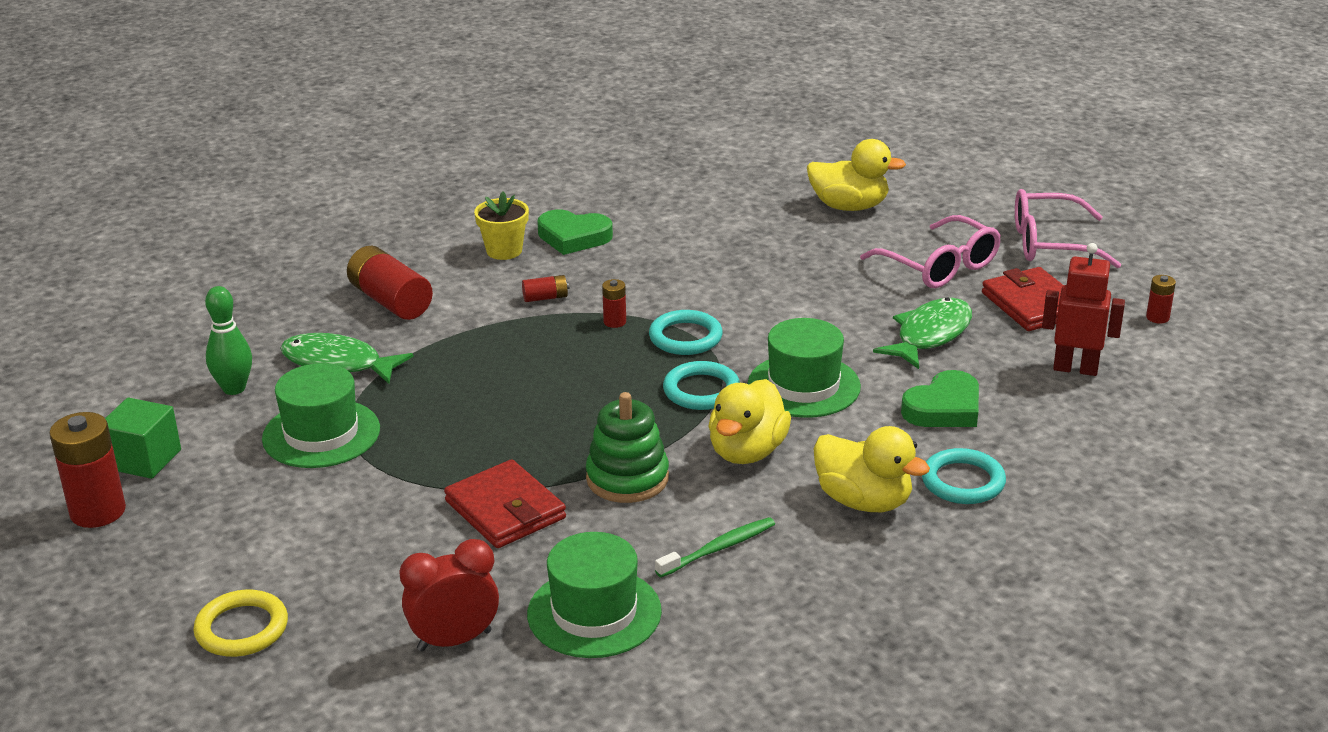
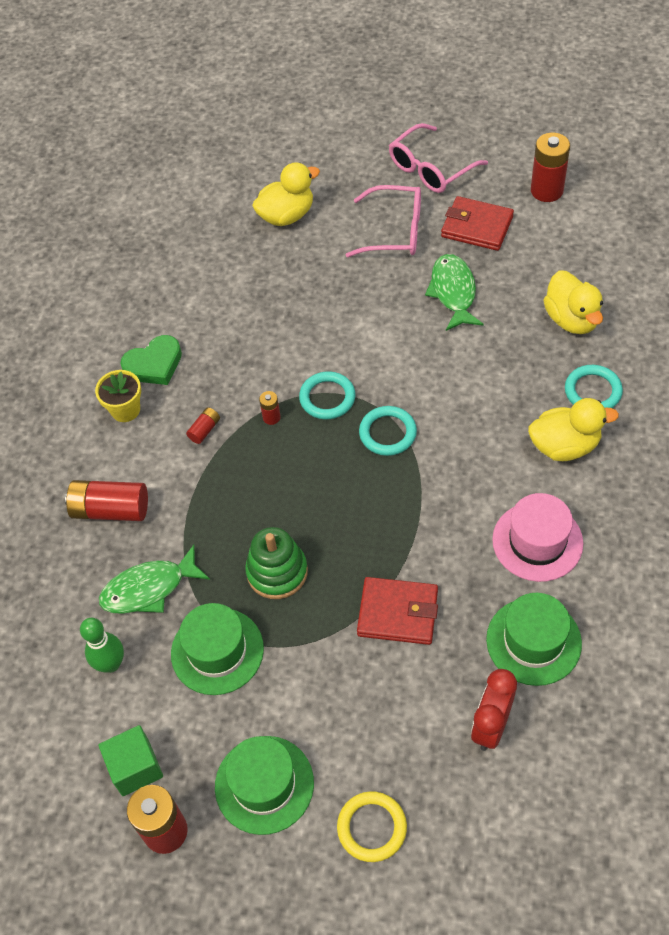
camera: 40 degrees left, 25 degrees up
(627, 478) = (431, 533): green stacking toy -> green stacking toy (277, 572)
(718, 548) = (537, 541): green toothbrush -> pink hat
(747, 452) = (467, 459): yellow duck -> yellow duck (571, 319)
(804, 386) = (436, 385): green hat -> green hat (264, 784)
(944, 408) = (524, 344): green heart -> none
(1075, 368) = (551, 262): red robot -> none
(1157, 317) = (546, 190): red battery -> red battery, size x2.04

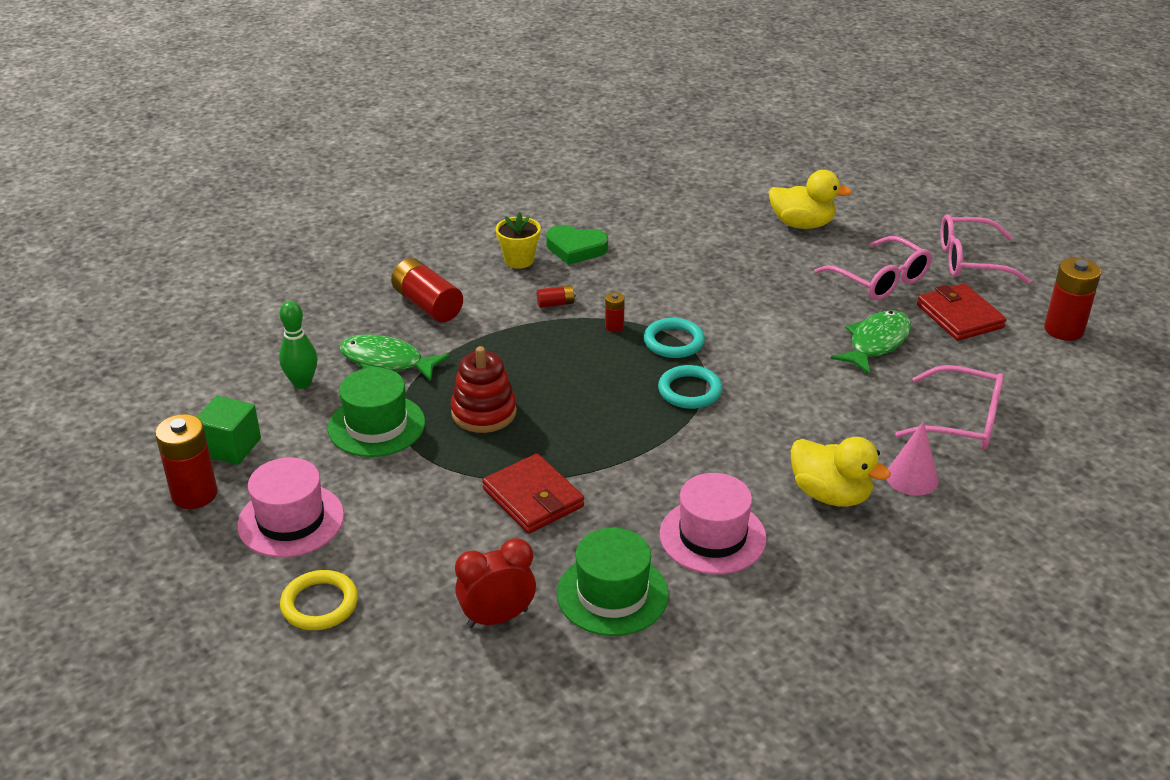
camera: 40 degrees right, 20 degrees down
(264, 784) = (291, 520): green hat -> pink hat
(277, 572) = (484, 412): green stacking toy -> red stacking toy
(571, 319) = (962, 421): yellow duck -> pink glasses
(593, 391) = (912, 478): turquoise ring -> pink cone

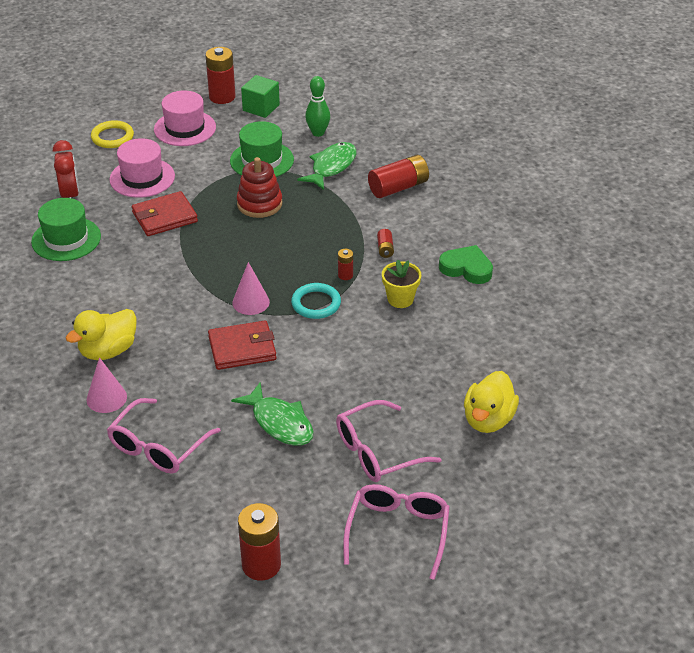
camera: 100 degrees right, 5 degrees up
(519, 260) = (453, 236): yellow flower pot -> yellow flower pot (400, 299)
(575, 249) = (466, 268): green heart -> green heart turned 90 degrees clockwise
(689, 391) = (251, 302): turquoise ring -> pink cone
(712, 536) = (94, 287): pink hat -> pink hat (142, 178)
(959, 316) = (304, 492): red wallet -> red wallet (242, 348)

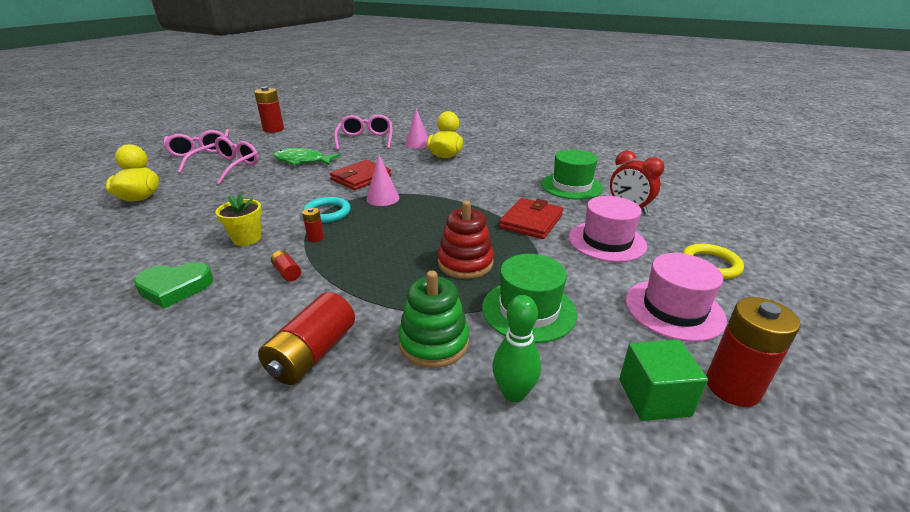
camera: 145 degrees right, 10 degrees down
(331, 166) = (434, 342): green fish -> green stacking toy

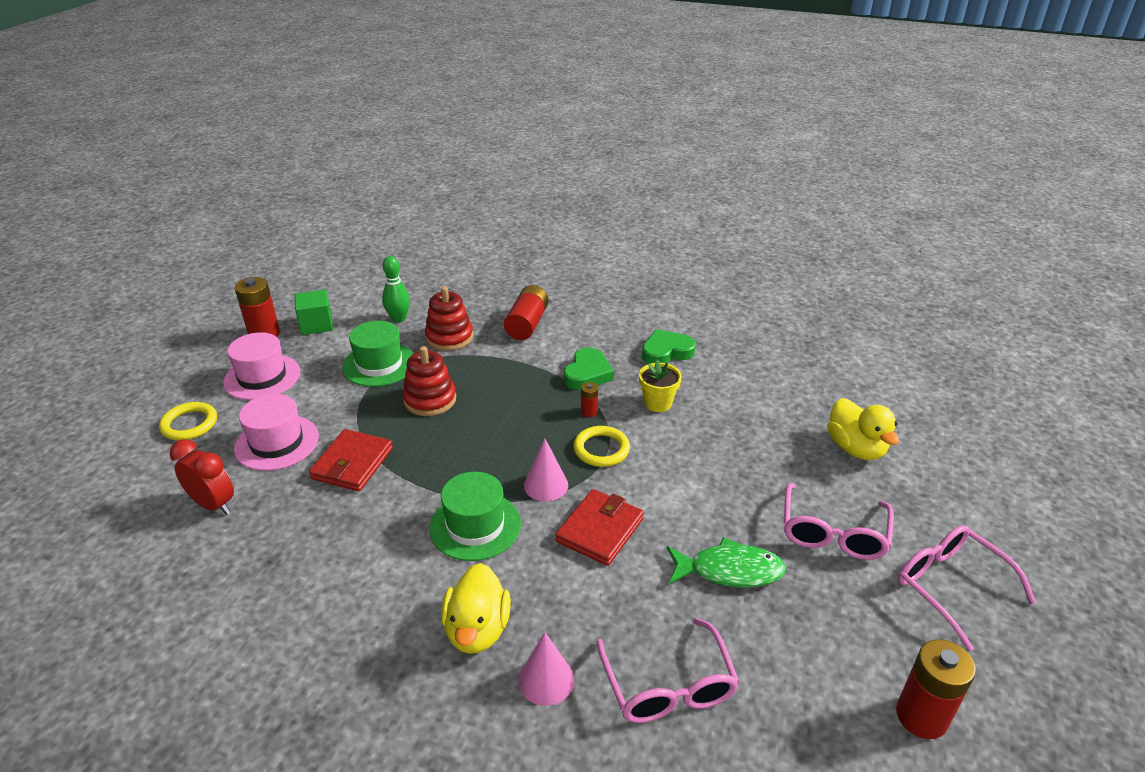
camera: 170 degrees right, 5 degrees up
(287, 272) = (587, 373): red battery -> green heart
(327, 213) = (601, 449): turquoise ring -> yellow ring
(434, 342) = (449, 337): green stacking toy -> red stacking toy
(571, 186) = (269, 550): green hat -> green hat (475, 526)

